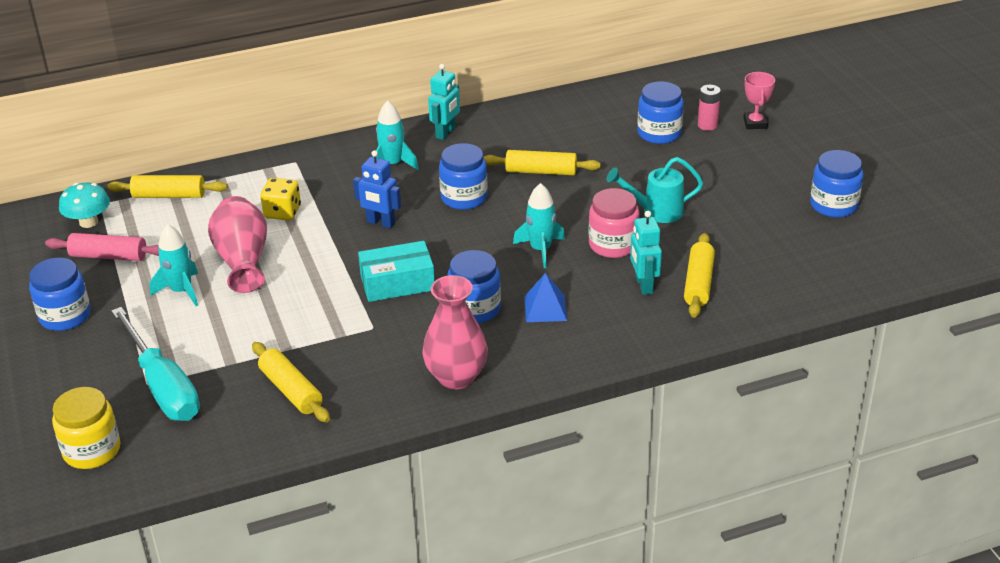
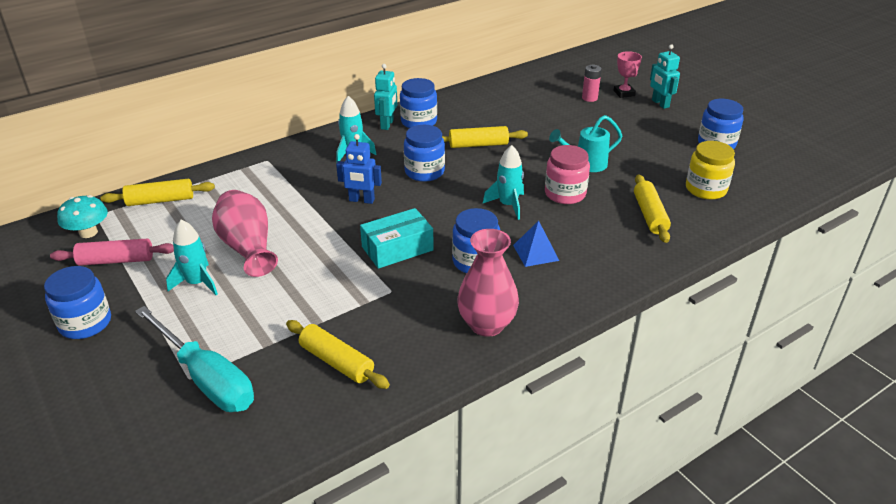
camera: 15 degrees left, 0 degrees up
(92, 450) = (148, 459): yellow jar -> yellow jar (706, 189)
(282, 212) = (270, 202): yellow dice -> none
(643, 285) = (607, 223): turquoise robot -> turquoise robot (660, 103)
(659, 133) = (556, 107): blue jar -> blue jar (419, 122)

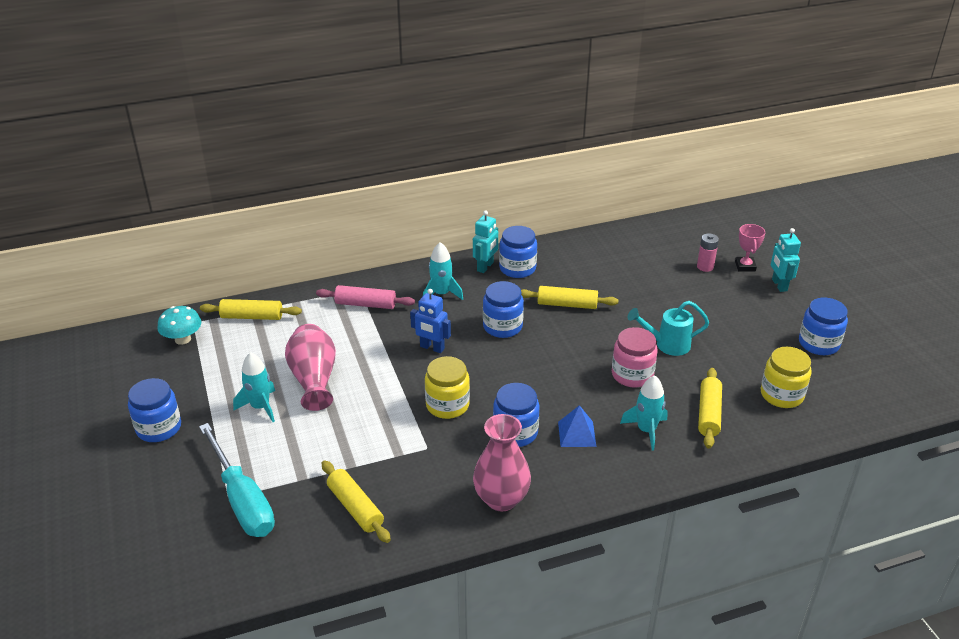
camera: 15 degrees right, 0 degrees up
(116, 260) = (198, 372): pink rolling pin -> pink rolling pin (365, 304)
(397, 248) = (447, 405): turquoise box -> yellow jar
(508, 205) = (570, 377): turquoise rocket -> turquoise rocket (646, 430)

